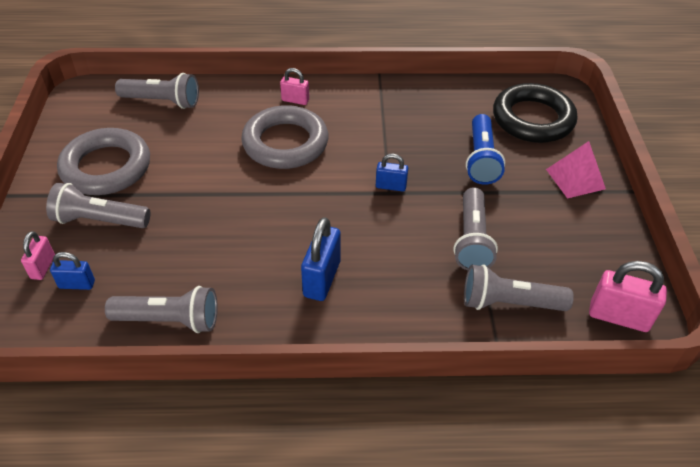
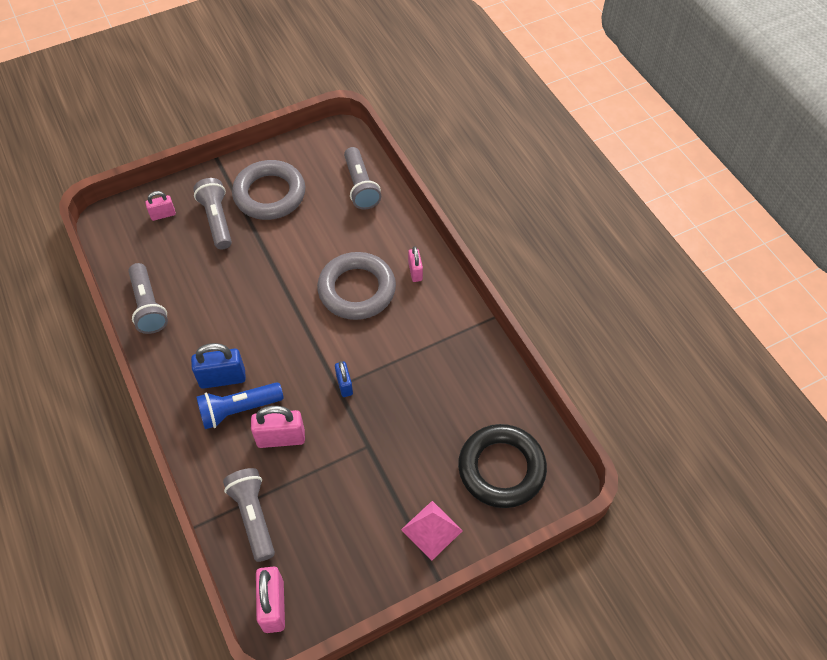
camera: 65 degrees right, 10 degrees up
(77, 284) = (156, 240): blue padlock -> none
(426, 252) = (281, 438): none -> pink padlock
(472, 240) = (310, 467): grey flashlight -> none
(481, 159) = (416, 442): blue flashlight -> blue flashlight (239, 410)

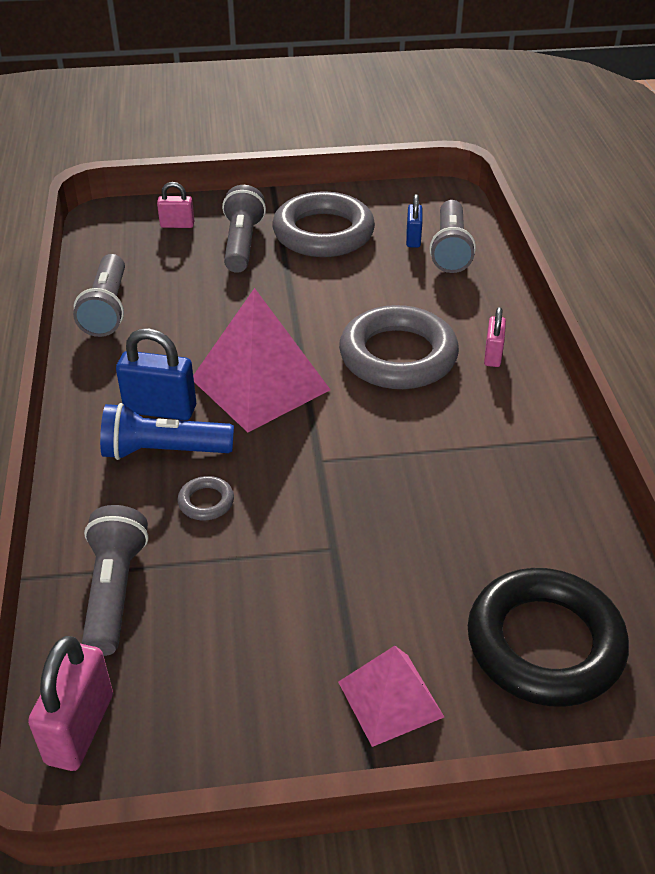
camera: 20 degrees right, 15 degrees down
(278, 339) = (260, 384): none -> pink pyramid
(281, 438) = (206, 502): pink padlock -> grey ring
(344, 385) = (331, 461): blue padlock -> blue padlock (413, 239)

